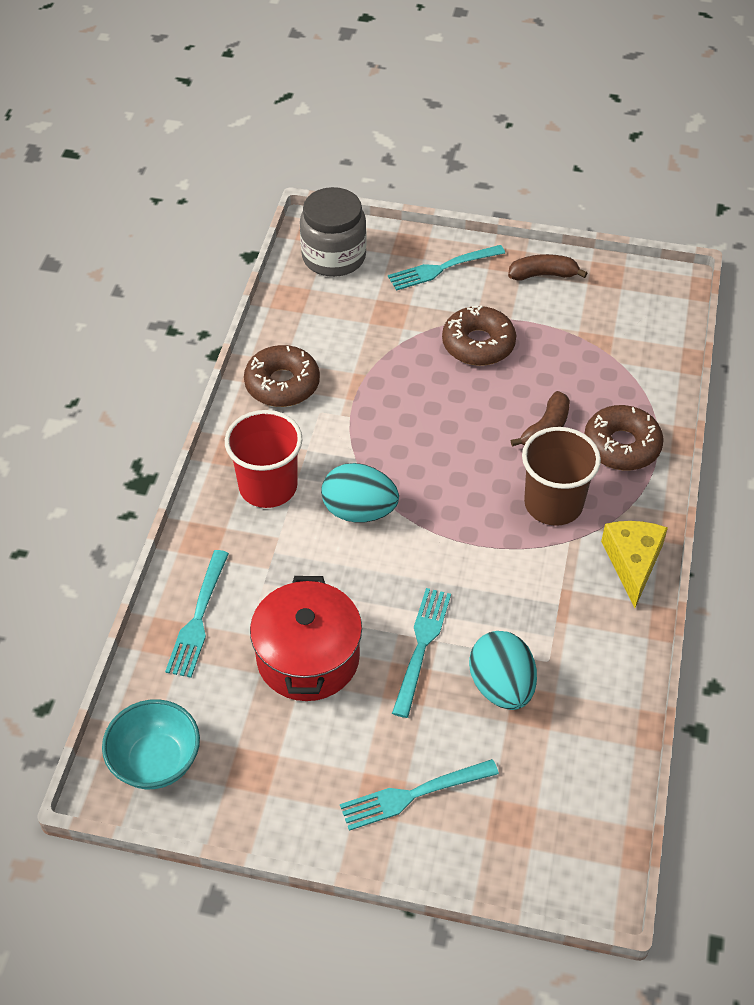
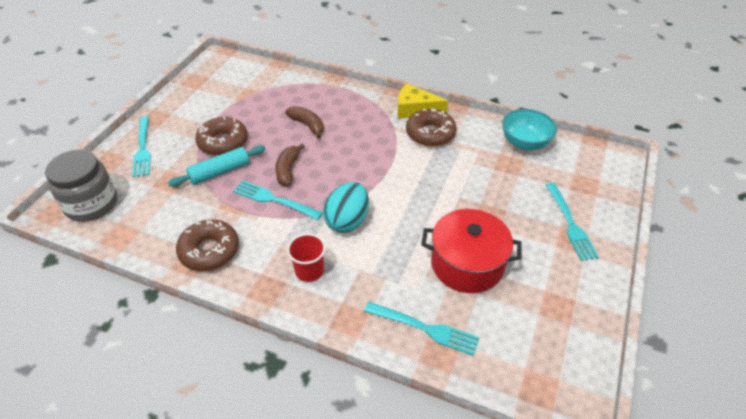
camera: 80 degrees left, 5 degrees down
(156, 761) = (553, 368): turquoise bowl -> turquoise bowl (524, 143)
(268, 487) = (309, 271): red cup -> red cup, size x0.63
(419, 357) = (220, 172): none -> turquoise rolling pin
(421, 646) = (463, 205): turquoise fork -> turquoise fork (274, 200)
(501, 686) = (494, 174): turquoise egg -> none
(543, 275) = (178, 105): brown banana -> brown banana (288, 170)
(553, 504) = (366, 132): brown cup -> none
(621, 446) = (331, 99): brown donut -> brown donut (430, 133)

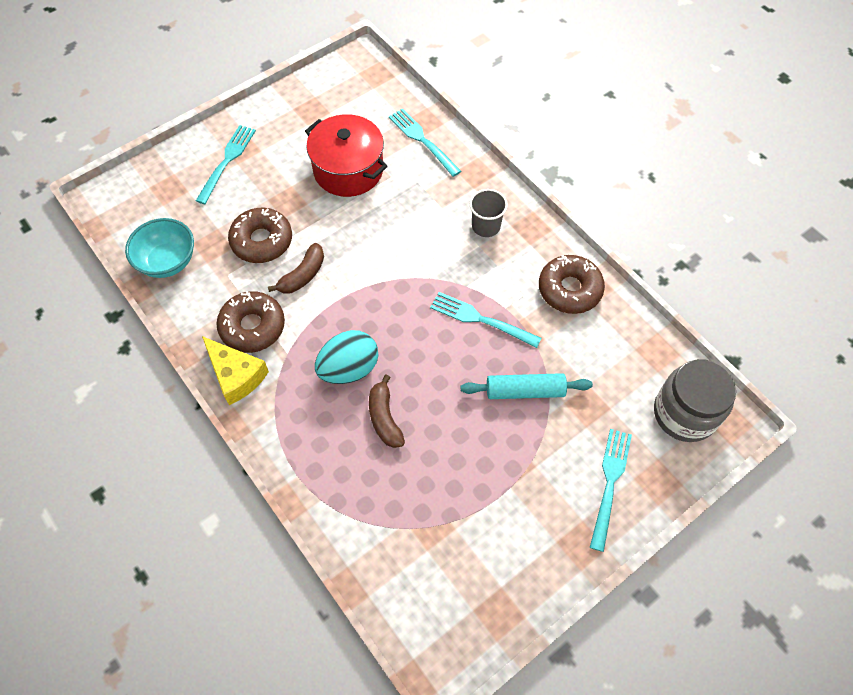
camera: 150 degrees left, 15 degrees up
(223, 142) = (503, 441): brown donut -> brown donut (262, 241)
(274, 200) = (481, 319): turquoise fork -> turquoise fork turned 150 degrees clockwise
(288, 170) = (446, 354): brown banana -> brown banana (303, 275)
(309, 271) = (486, 226): red cup -> grey cup
(347, 221) = (422, 259): turquoise egg -> turquoise egg (349, 369)

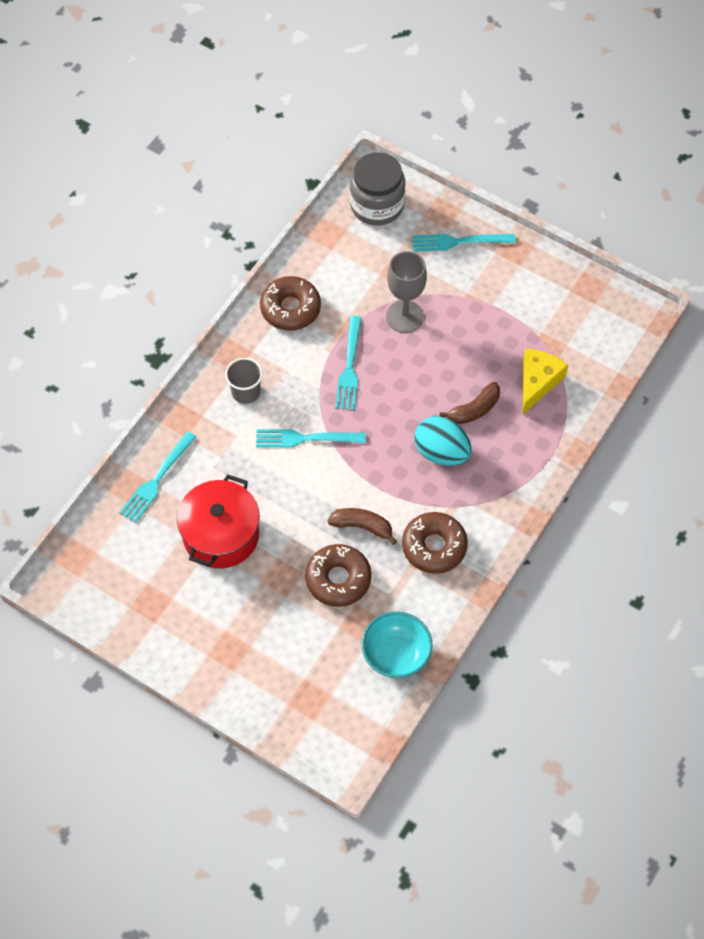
camera: 110 degrees left, 0 degrees up
(227, 161) = (251, 657): turquoise fork -> turquoise fork (305, 438)
(236, 375) = (487, 539): yellow cheese -> yellow cheese (537, 382)
(525, 391) = (404, 316): turquoise rolling pin -> grey goblet

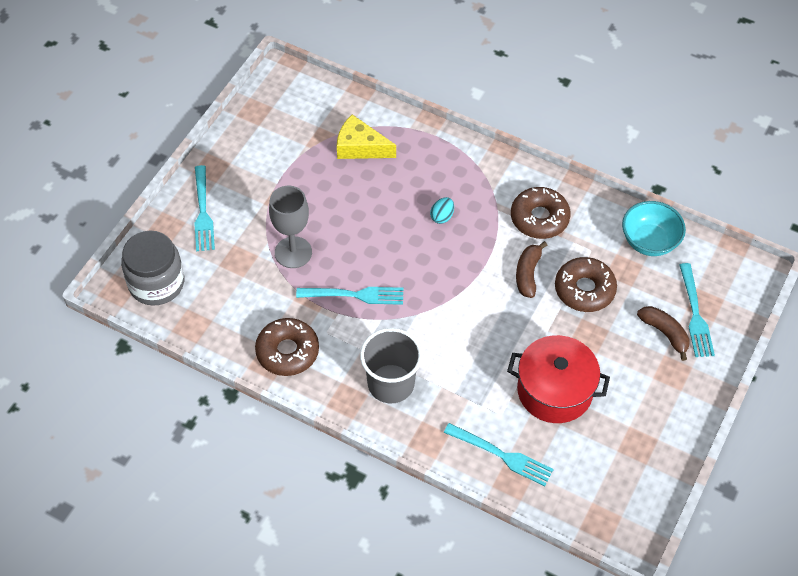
camera: 95 degrees left, 5 degrees down
(246, 392) = (391, 384): grey cup -> grey cup, size x1.58
(305, 438) = (439, 327): turquoise fork -> turquoise fork (695, 314)
(441, 452) = (442, 216): turquoise egg -> turquoise egg, size x0.51
(474, 409) = (394, 193): brown banana -> brown banana (664, 333)

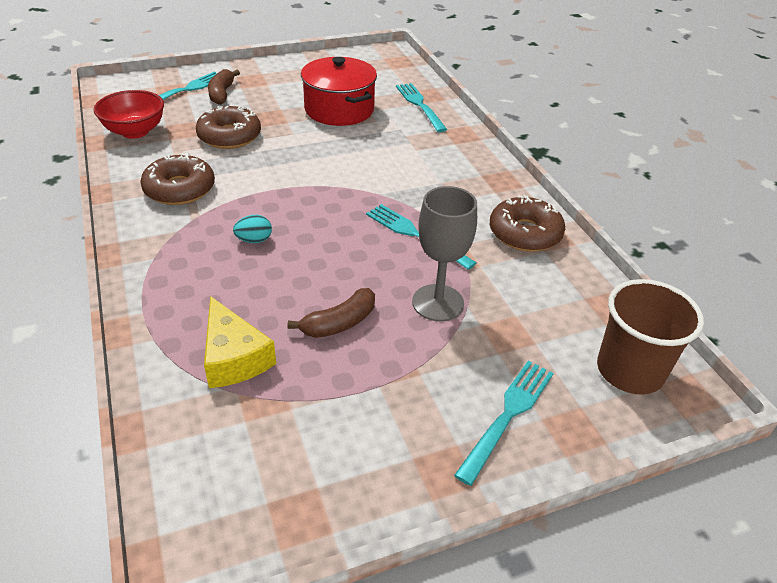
camera: 140 degrees left, 15 degrees down
(156, 283) = (629, 371): grey jar -> brown cup
(391, 384) = (454, 170): grey cup -> none
(528, 274) = (252, 165): brown banana -> brown banana (339, 323)
(649, 241) = (135, 131): turquoise bowl -> red bowl

